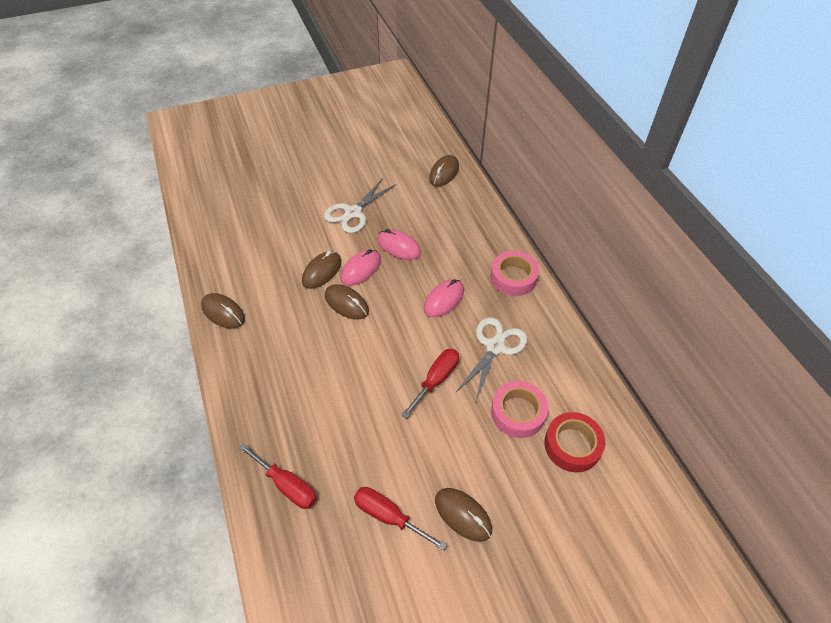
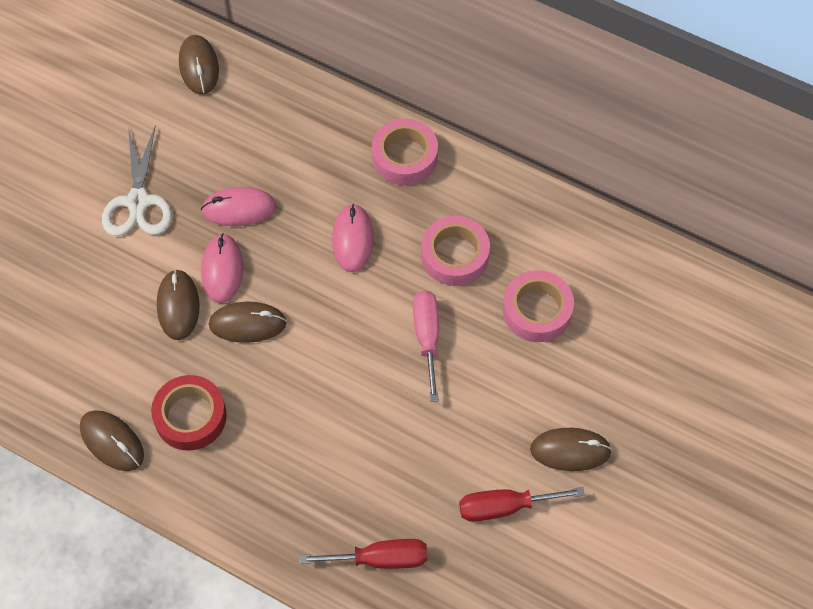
camera: 40 degrees left, 10 degrees up
(223, 312) = (112, 442): brown mouse -> brown mouse turned 45 degrees clockwise
(436, 380) = (427, 337): red screwdriver -> pink screwdriver
(495, 347) = (455, 255): white scissors -> pink tape
(572, 445) = (613, 305): red tape -> red tape (190, 416)

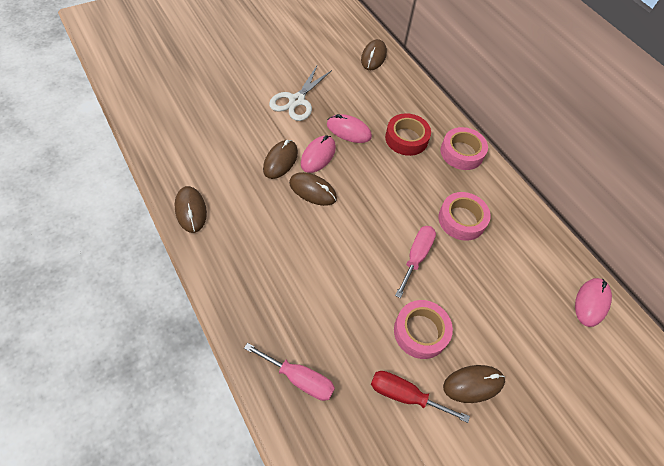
camera: 25 degrees right, 5 degrees down
(190, 416) = (244, 222): red tape -> red tape (406, 139)
(352, 239) = (404, 179): pink mouse -> pink mouse (591, 303)
(380, 559) = (299, 379): red screwdriver -> pink screwdriver
(537, 311) = (498, 280): pink tape -> pink tape (420, 332)
(570, 450) = (473, 384): brown mouse -> brown mouse turned 45 degrees counterclockwise

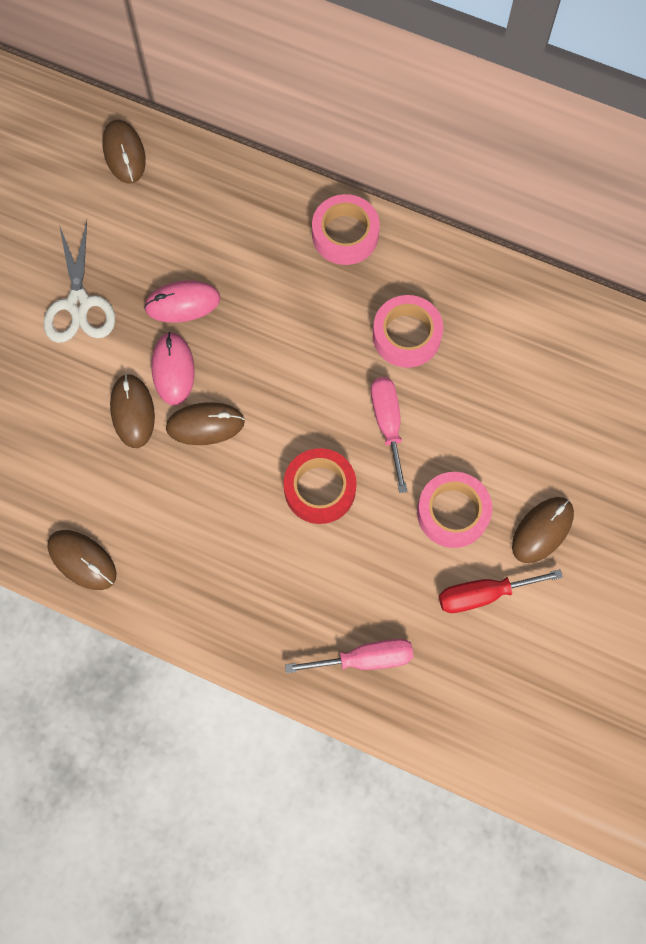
camera: 30 degrees left, 15 degrees up
(406, 139) = (263, 262): red tape -> red tape (320, 489)
(591, 303) = (608, 341): pink mouse -> none

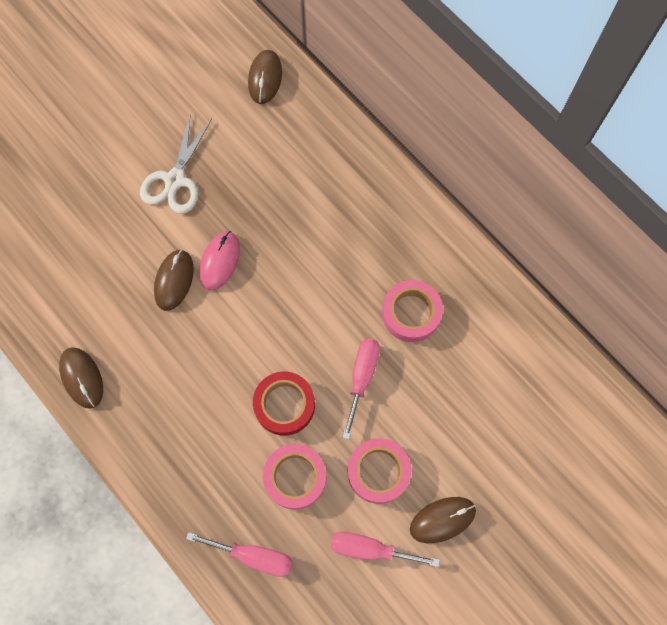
camera: 25 degrees right, 0 degrees up
(182, 303) = (252, 213): pink mouse -> none
(205, 425) = (223, 315): brown mouse -> none
(345, 234) = (402, 212): pink tape -> pink tape (295, 477)
(483, 594) = (370, 549): red screwdriver -> pink screwdriver

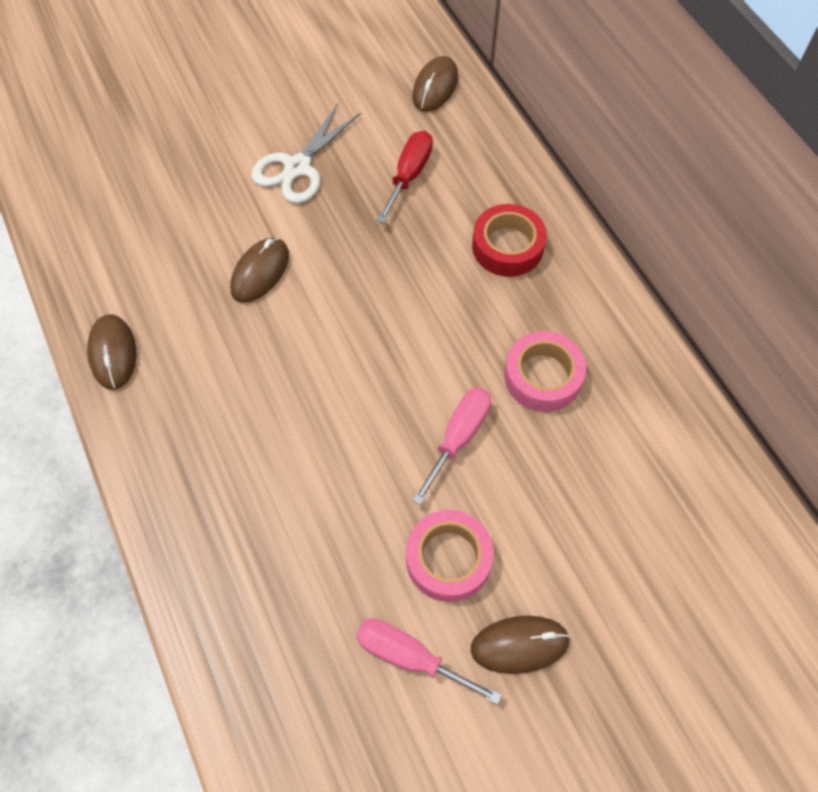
camera: 15 degrees right, 10 degrees down
(220, 261) = (321, 264): pink mouse -> none
(253, 556) = (252, 623): pink screwdriver -> none
(266, 165) = (409, 175): none -> red screwdriver
(284, 405) = (350, 445): red tape -> red tape (507, 246)
(295, 477) = (337, 537): pink tape -> none

